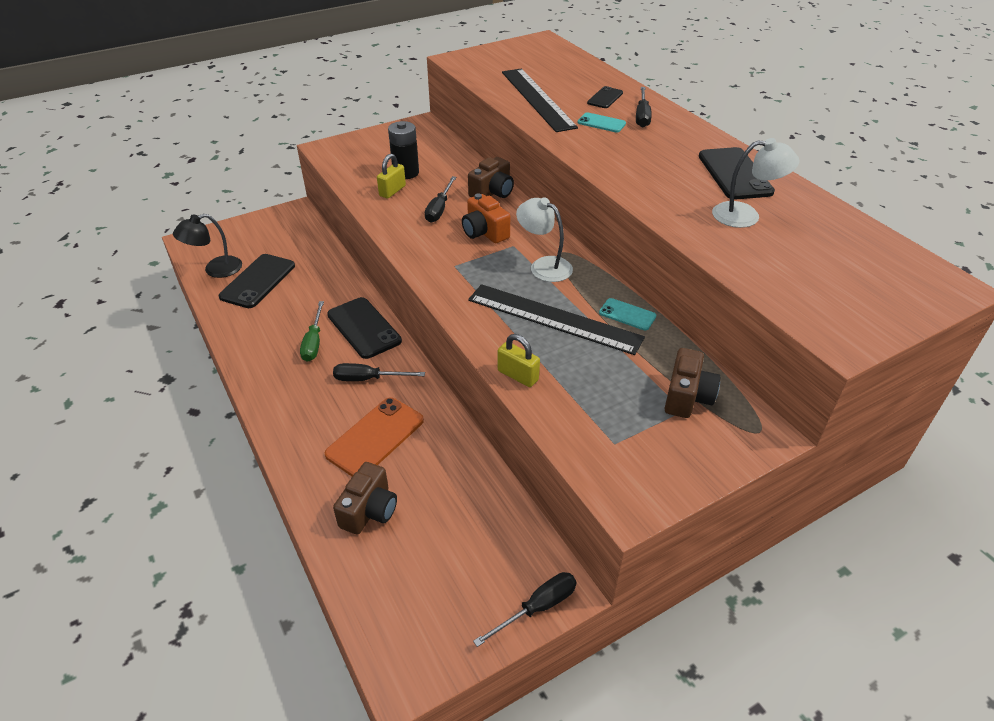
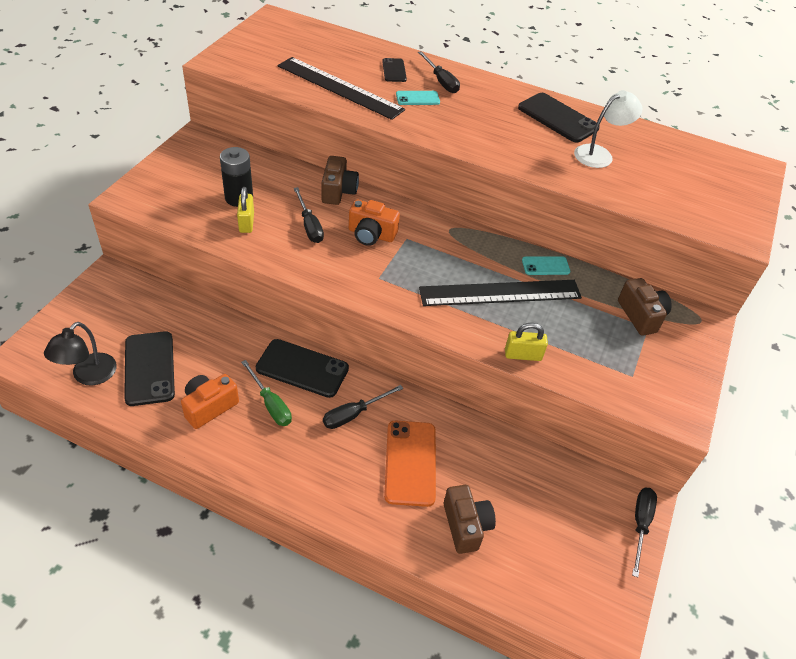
camera: 40 degrees left, 5 degrees up
(269, 324) = (209, 407): none -> orange camera
(544, 266) = (448, 248): white lamp -> none

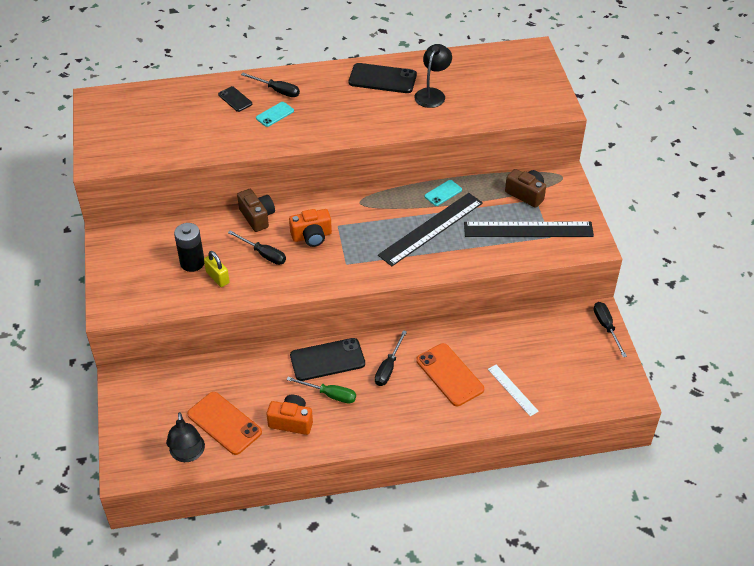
camera: 30 degrees left, 0 degrees up
(149, 368) = (224, 423): black phone -> orange phone
(209, 407) = (291, 421): orange camera -> orange camera turned 90 degrees clockwise
(339, 87) = (211, 136): black ruler -> black ruler (528, 229)
(466, 526) = (512, 390): brown camera -> white ruler
(523, 355) = (478, 262): yellow padlock -> none
(599, 154) = (432, 94): white lamp -> black lamp

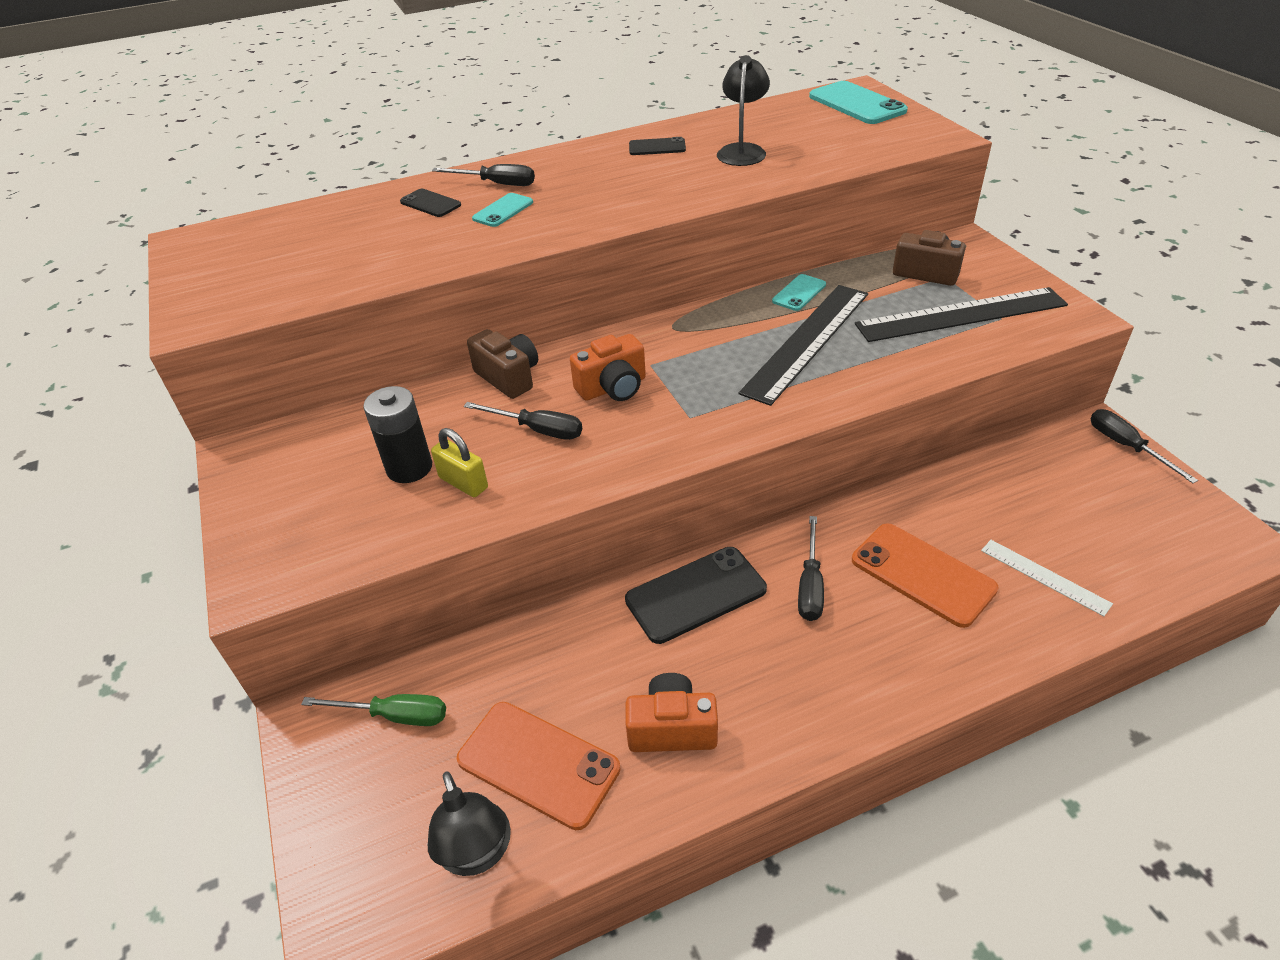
camera: 10 degrees left, 5 degrees down
(329, 395) = (725, 658): green screwdriver -> green screwdriver (394, 715)
(382, 79) = (657, 147): black phone -> black phone, size x0.55
(524, 65) = (857, 104): none -> turquoise phone

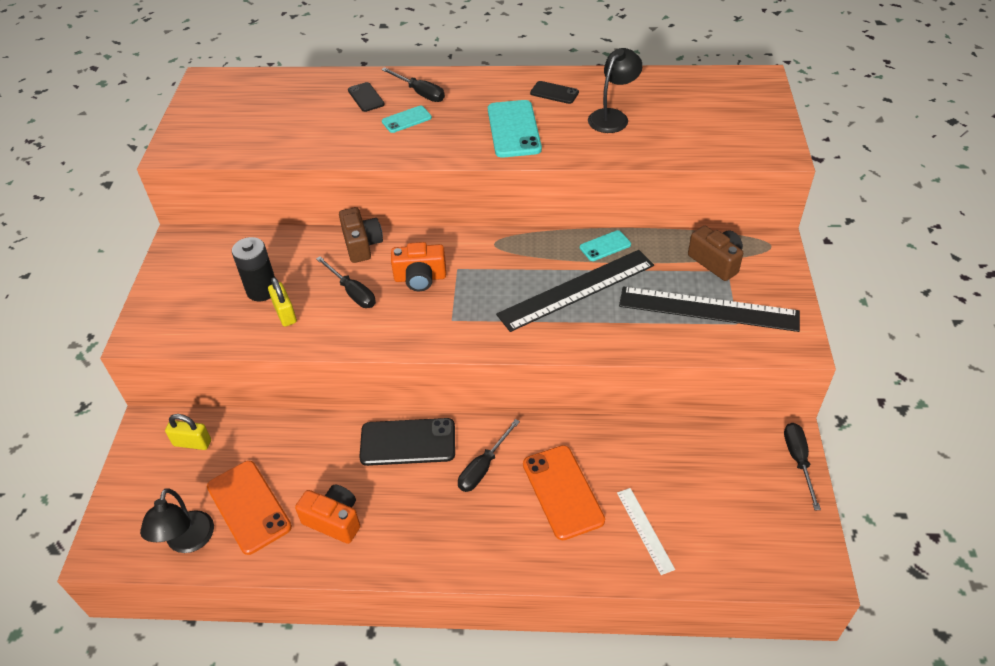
camera: 25 degrees right, 5 degrees up
(394, 715) = (192, 443): green screwdriver -> yellow padlock
(857, 104) = (743, 95): turquoise phone -> turquoise phone (514, 129)

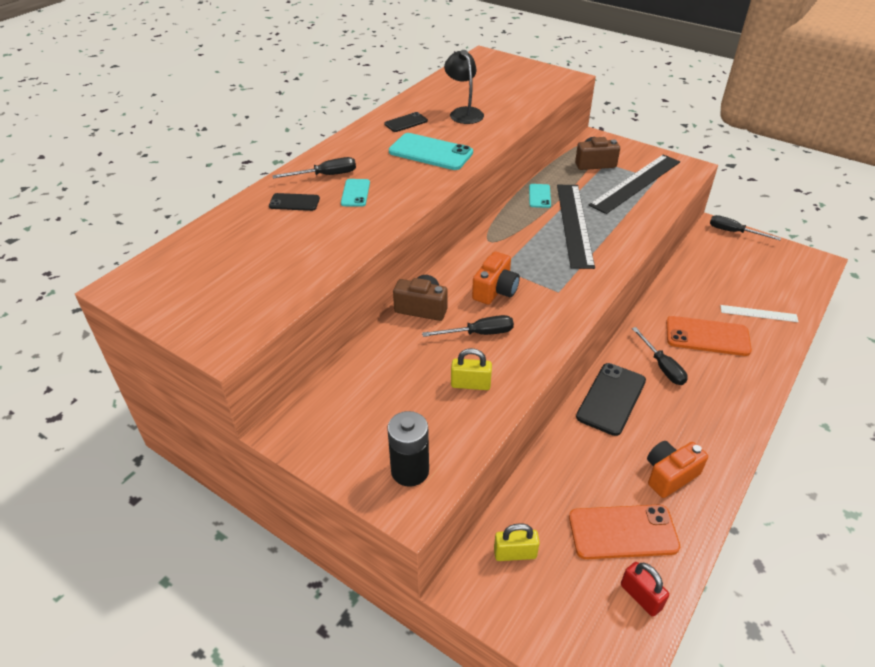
camera: 60 degrees left, 5 degrees down
(187, 542) = (641, 596): black lamp -> red padlock
(192, 443) = (515, 553): yellow padlock -> yellow padlock turned 45 degrees clockwise
(262, 290) = (424, 390): black battery -> black battery (410, 471)

